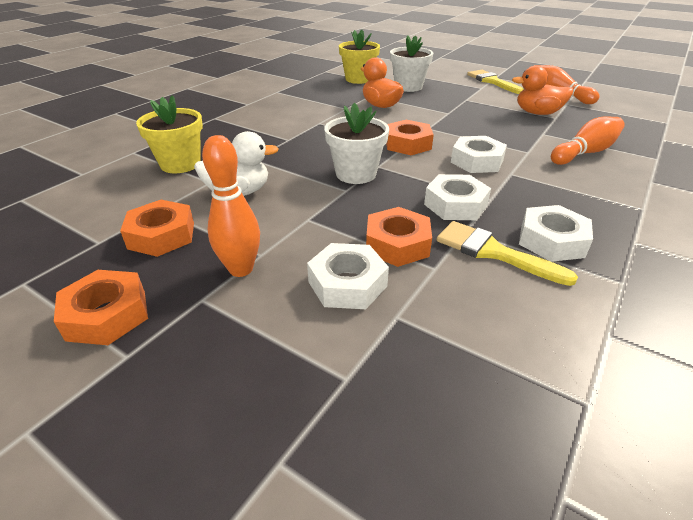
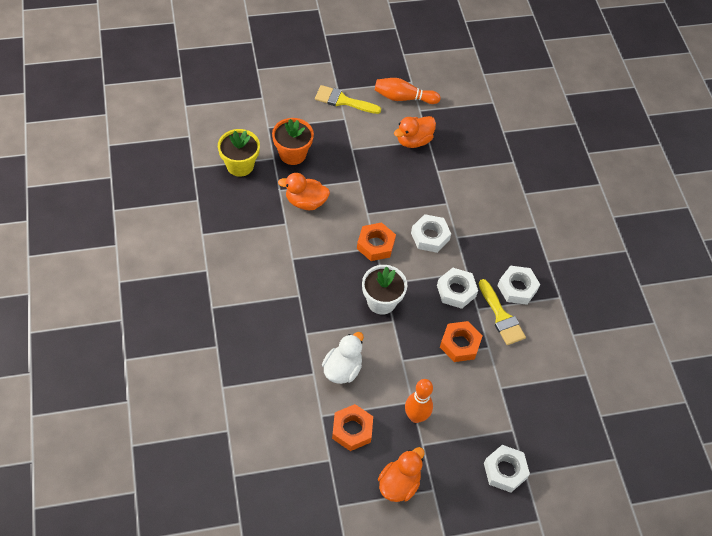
camera: 50 degrees left, 20 degrees up
(107, 315) = (399, 484): orange nut -> orange duck
(180, 164) = (272, 373): yellow flower pot -> none
(347, 284) = (466, 386): white nut -> white nut (505, 470)
(408, 87) = (292, 154): white flower pot -> orange flower pot
(493, 252) = (501, 316): yellow brush -> yellow brush turned 105 degrees counterclockwise
(585, 153) = (475, 182): orange bowling pin -> none

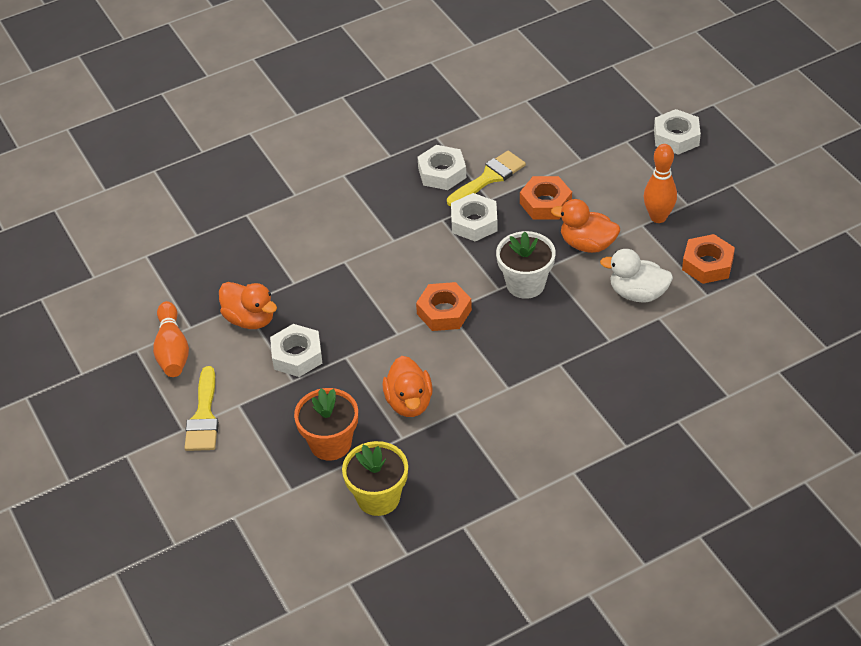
camera: 100 degrees left, 10 degrees down
(399, 484) = (744, 211): orange duck -> orange duck (587, 244)
(430, 236) = (405, 264): white nut -> white nut (297, 355)

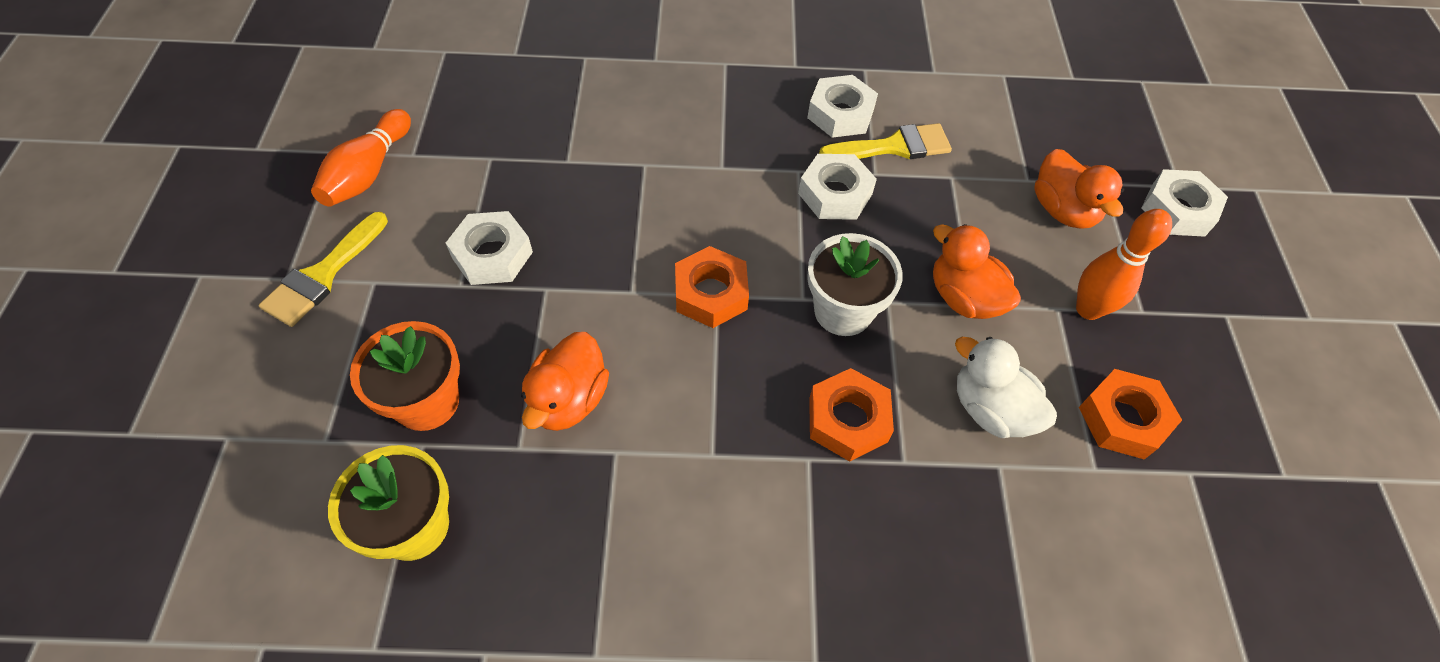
camera: 25 degrees right, 10 degrees up
(250, 319) = (482, 180): orange duck -> orange duck (1063, 210)
(545, 203) = (944, 213): orange nut -> orange nut (848, 420)

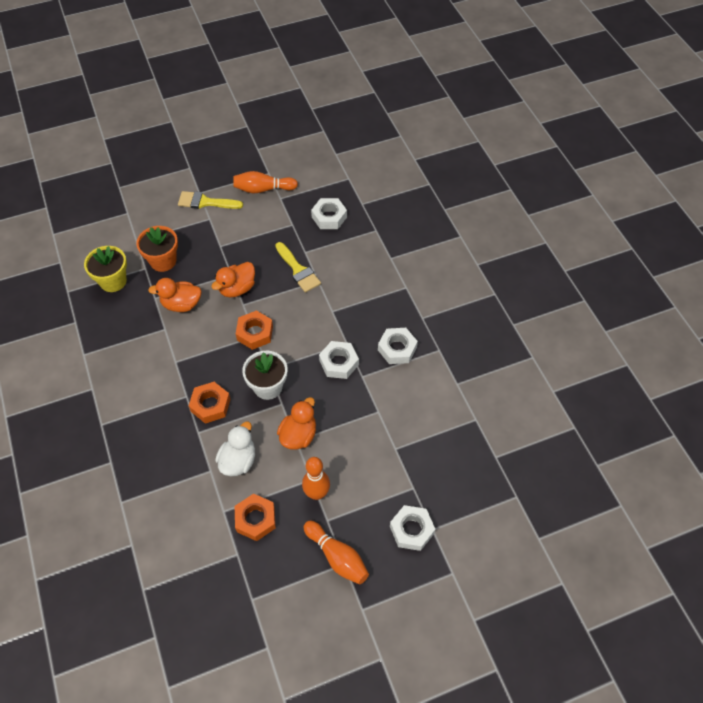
camera: 70 degrees right, 0 degrees up
(492, 255) = (240, 249): white nut -> white nut (329, 217)
(894, 146) = (386, 379): yellow brush -> yellow brush (298, 270)
(1063, 210) = (381, 470): orange duck -> orange duck (237, 288)
(1214, 320) = (337, 557): none -> orange bowling pin

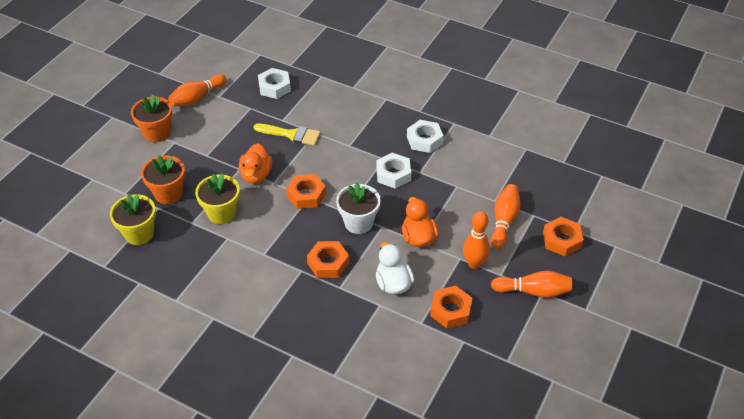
camera: 40 degrees left, 10 degrees down
(181, 304) = (221, 213): orange duck -> yellow flower pot
(205, 202) = (157, 133): yellow brush -> orange flower pot
(382, 474) = (504, 221): none -> orange bowling pin
(411, 530) = (562, 240): white nut -> orange nut

